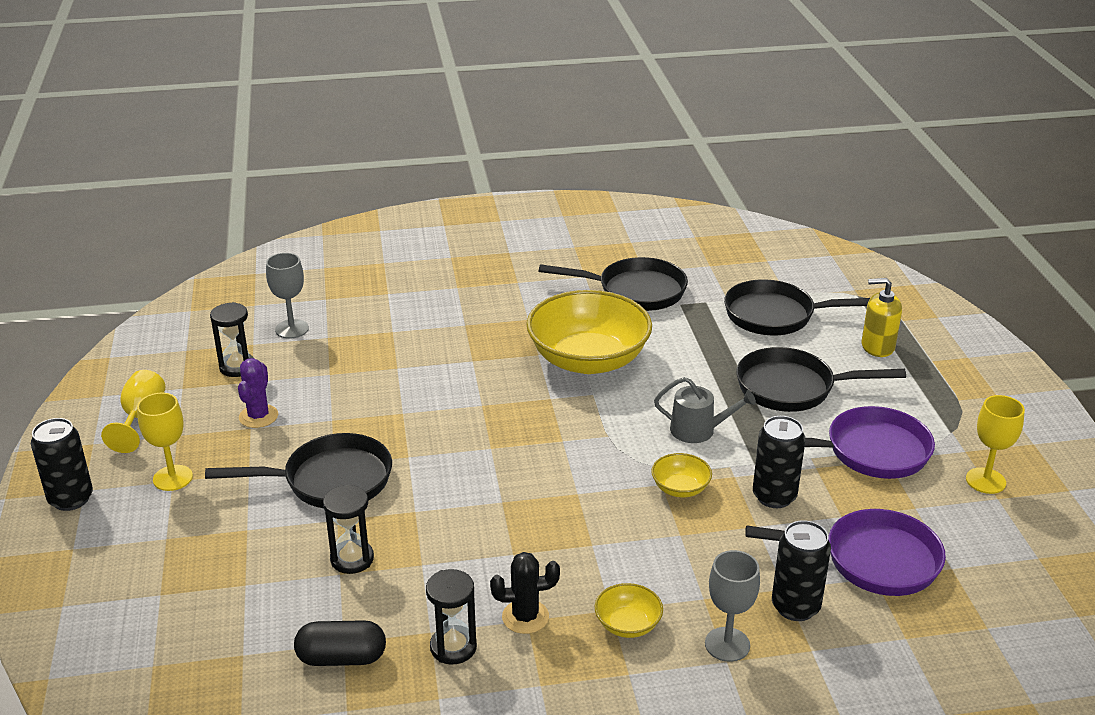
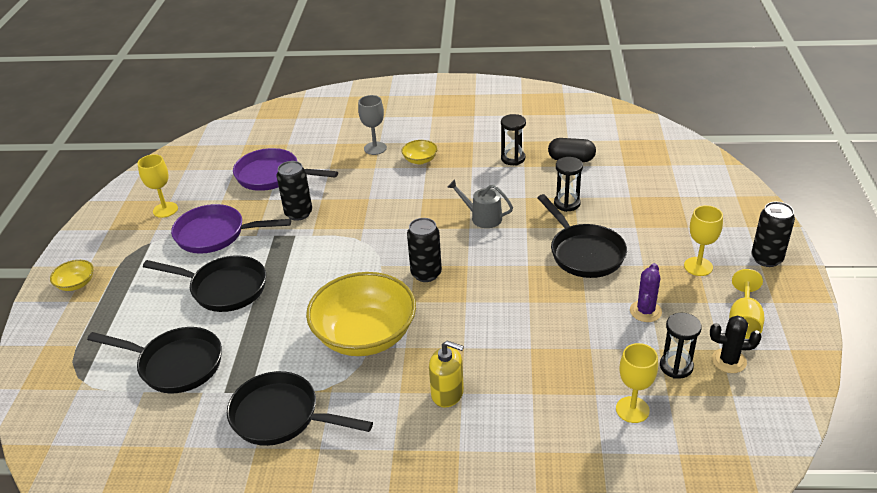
camera: 165 degrees left, 5 degrees up
(292, 329) = (632, 409): grey goblet -> yellow goblet
(330, 481) = (584, 253): black pan -> black pan turned 120 degrees counterclockwise
(525, 617) = (472, 167): black cactus -> black cactus (729, 361)
(680, 488) = (352, 224): yellow bowl -> yellow bowl (76, 284)
(698, 430) = (316, 262): grey watering can -> grey watering can (482, 217)
(795, 607) = (330, 160): black can -> black can (426, 274)
(877, 346) = (125, 319): yellow soap dispenser -> yellow soap dispenser (447, 393)

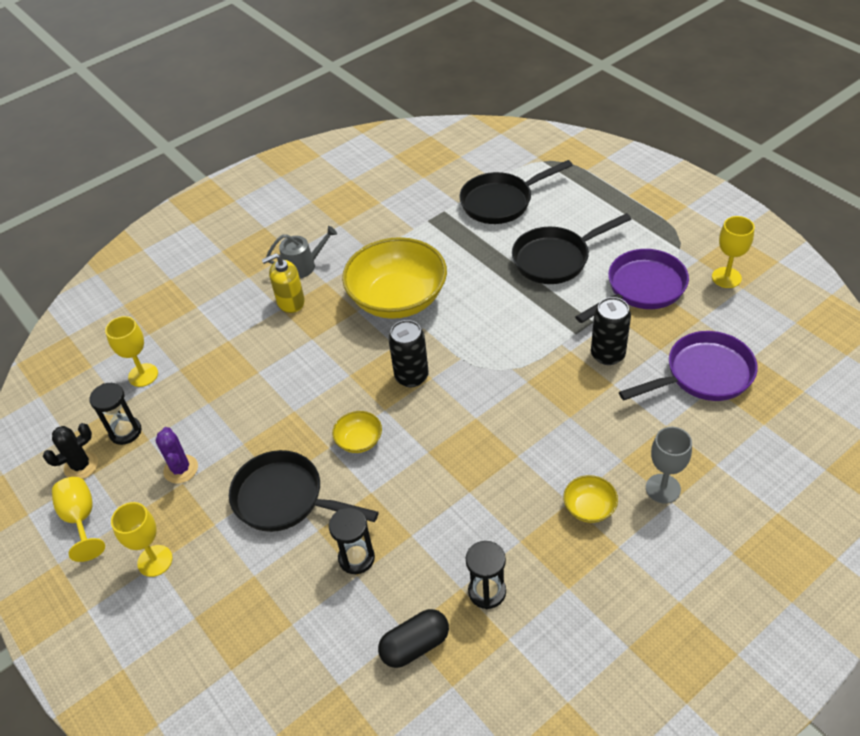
camera: 140 degrees right, 10 degrees up
(76, 284) = (667, 192): yellow bowl -> yellow bowl (359, 441)
(281, 416) = (386, 223): black pan -> none
(482, 217) = (428, 473): grey watering can -> grey watering can (303, 266)
(766, 259) = (82, 624): black can -> none

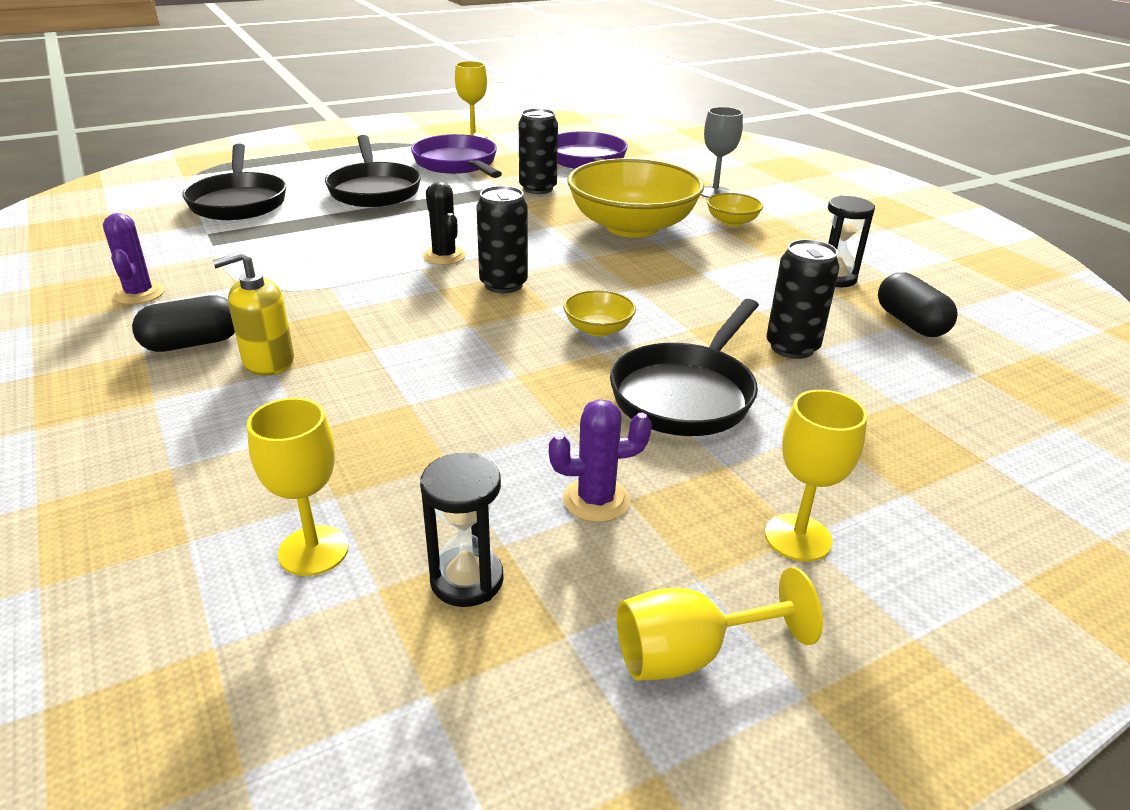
camera: 85 degrees left, 15 degrees down
(81, 466) = (536, 659): black cactus -> black cactus (444, 256)
(290, 302) = (268, 361): yellow soap dispenser -> yellow soap dispenser turned 75 degrees clockwise
(303, 266) = (192, 343): grey watering can -> black capsule
(353, 221) = (139, 294): none -> purple cactus
(356, 558) = (792, 347): black hourglass -> black can
(398, 299) = (350, 279): yellow bowl -> yellow bowl (632, 227)

